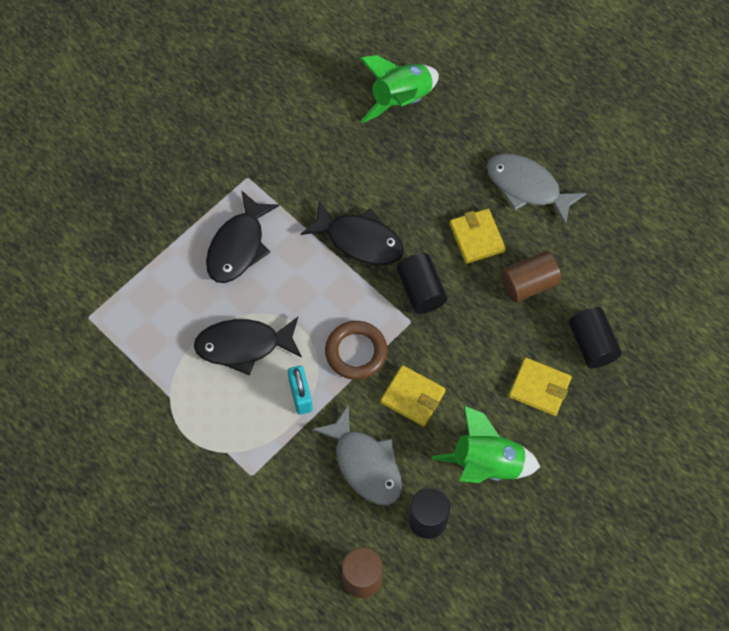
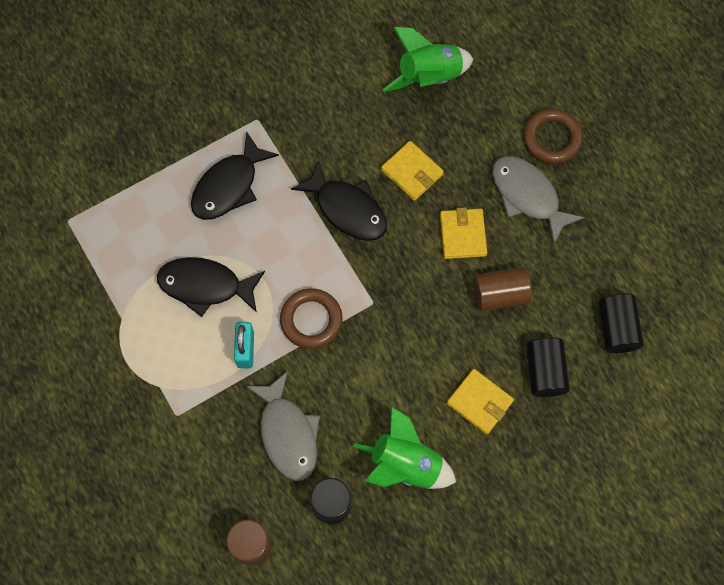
camera: 15 degrees right, 5 degrees up
(413, 397) = (353, 379): yellow wallet -> yellow wallet (412, 172)
(420, 290) = (392, 274): black cylinder -> black cylinder (616, 328)
(533, 129) = (551, 138): none -> brown ring

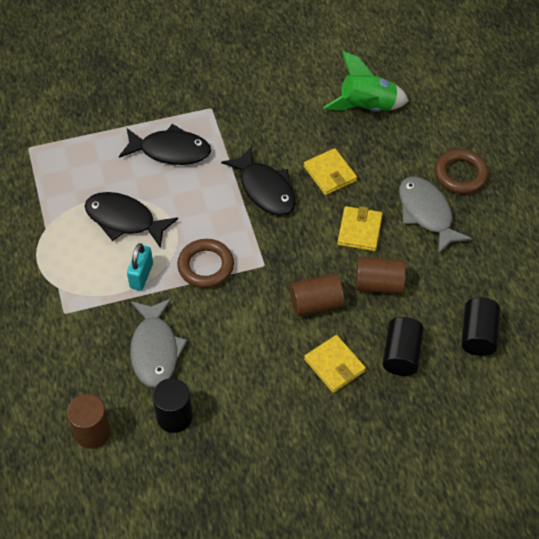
camera: 15 degrees right, 15 degrees down
(229, 186) = (170, 151): black fish -> black fish turned 135 degrees counterclockwise
(405, 464) = (251, 400): green rocket -> none
(441, 335) = (316, 303): none -> brown cylinder

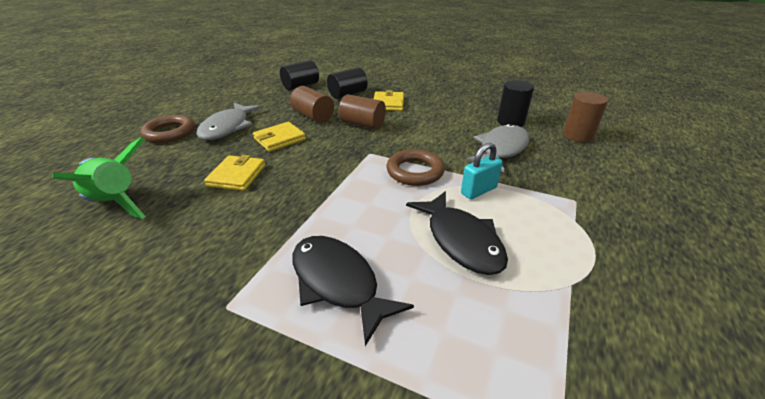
camera: 140 degrees left, 20 degrees down
(265, 189) = (299, 193): black fish -> none

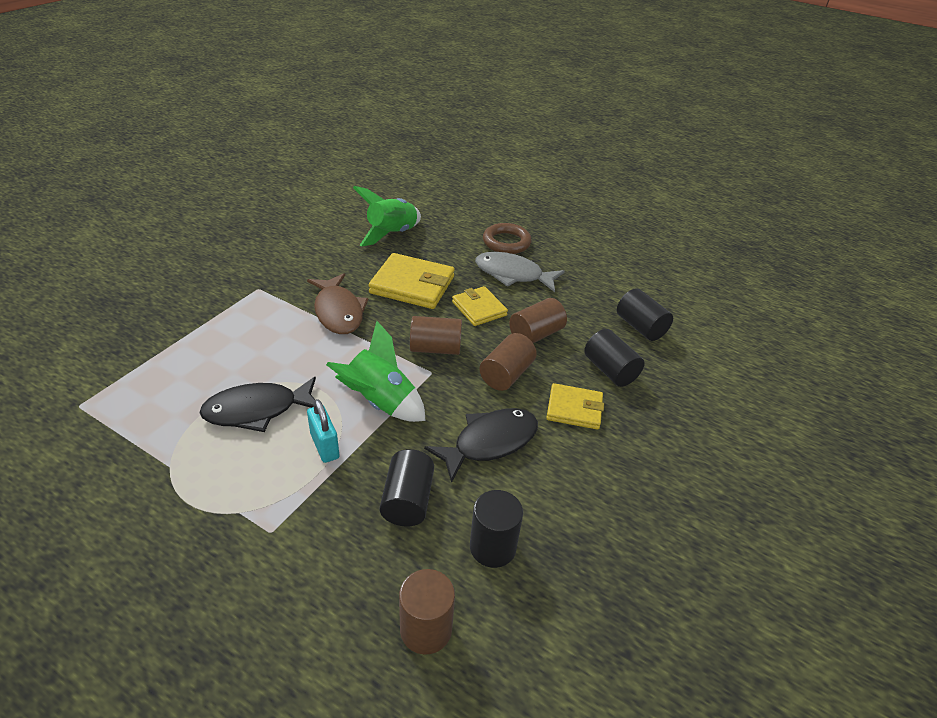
camera: 95 degrees right, 5 degrees up
(237, 175) = (412, 285): yellow wallet -> yellow wallet, size x1.60
(285, 217) = (338, 312): none -> brown fish
(338, 154) = (435, 348): none -> brown cylinder
(338, 283) = (250, 334): black fish -> black fish (490, 442)
(415, 171) = (380, 402): brown ring -> green rocket
(501, 149) = (407, 500): grey fish -> black cylinder

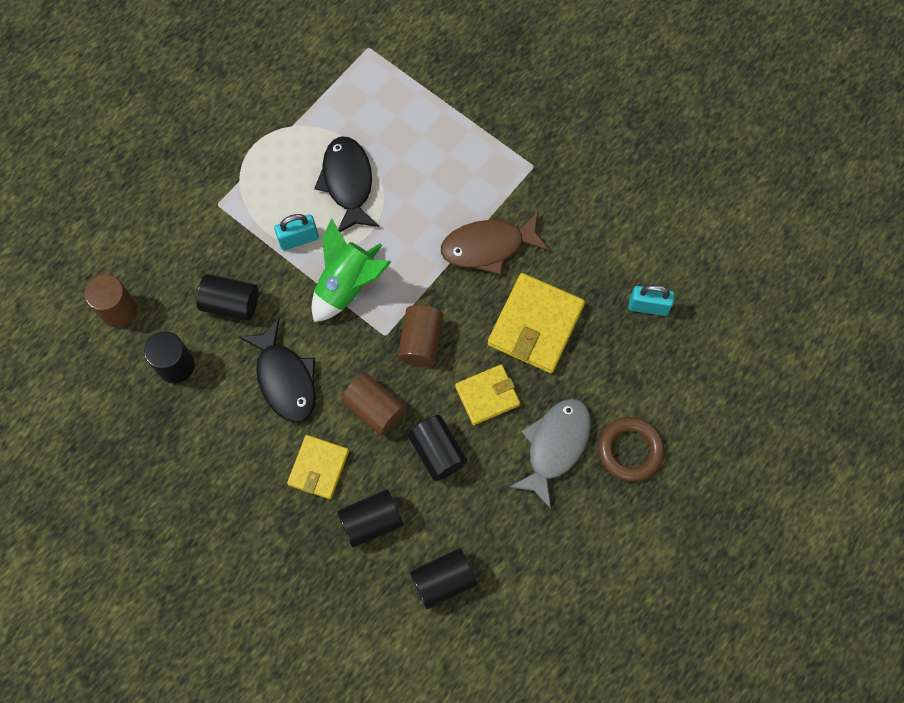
camera: 100 degrees right, 30 degrees up
(392, 234) = (648, 306): green rocket -> turquoise padlock
(535, 334) = (437, 452): brown cylinder -> black cylinder

